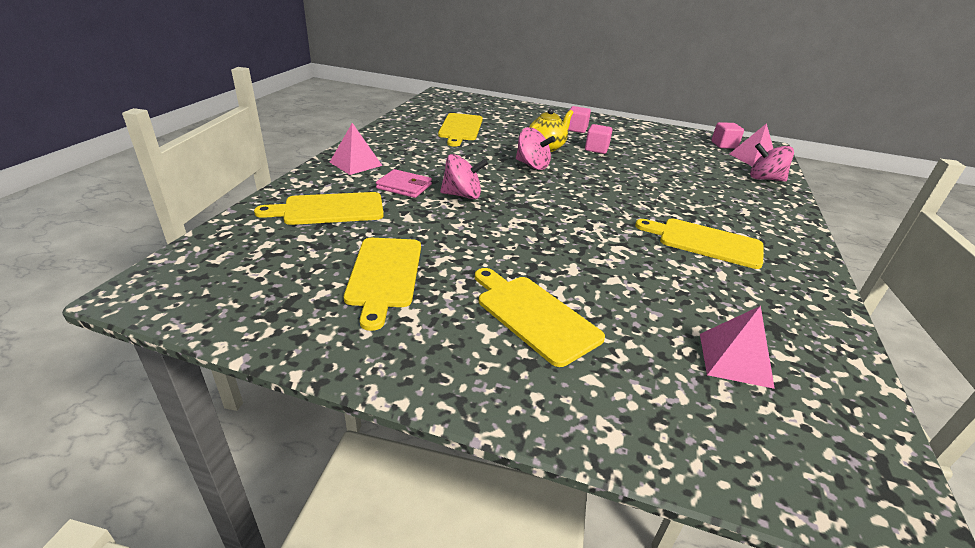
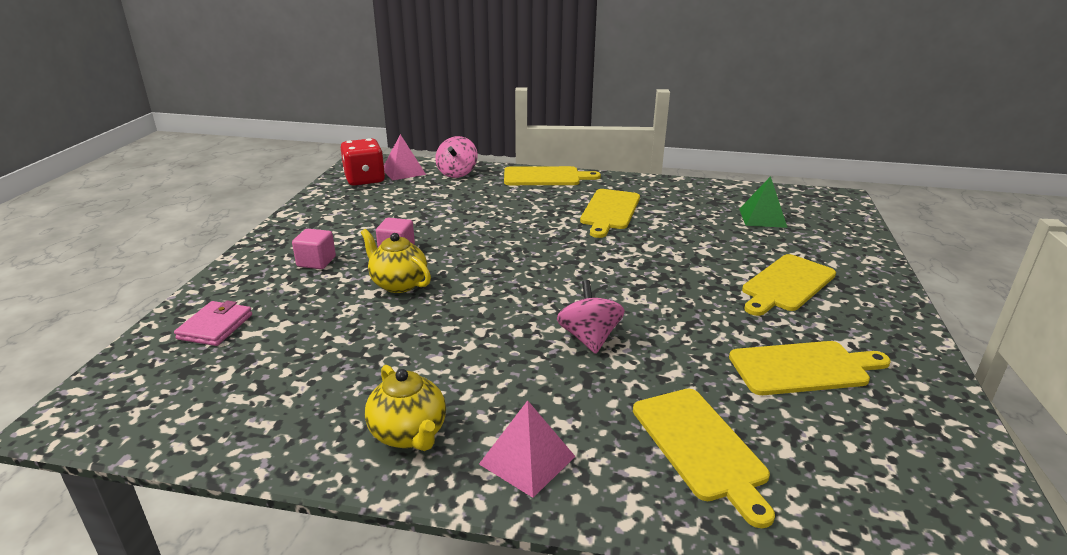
camera: 95 degrees left, 5 degrees down
(393, 142) = (409, 434): none -> yellow teapot
(404, 186) = (589, 390): pink wallet -> pink wallet (215, 327)
(460, 128) = (323, 365): yellow cutting board -> yellow cutting board (545, 177)
(532, 165) = (469, 293): pink spinning top -> none
(724, 145) = (365, 179): pink cube -> red dice
(734, 359) = (762, 218): pink pyramid -> green pyramid

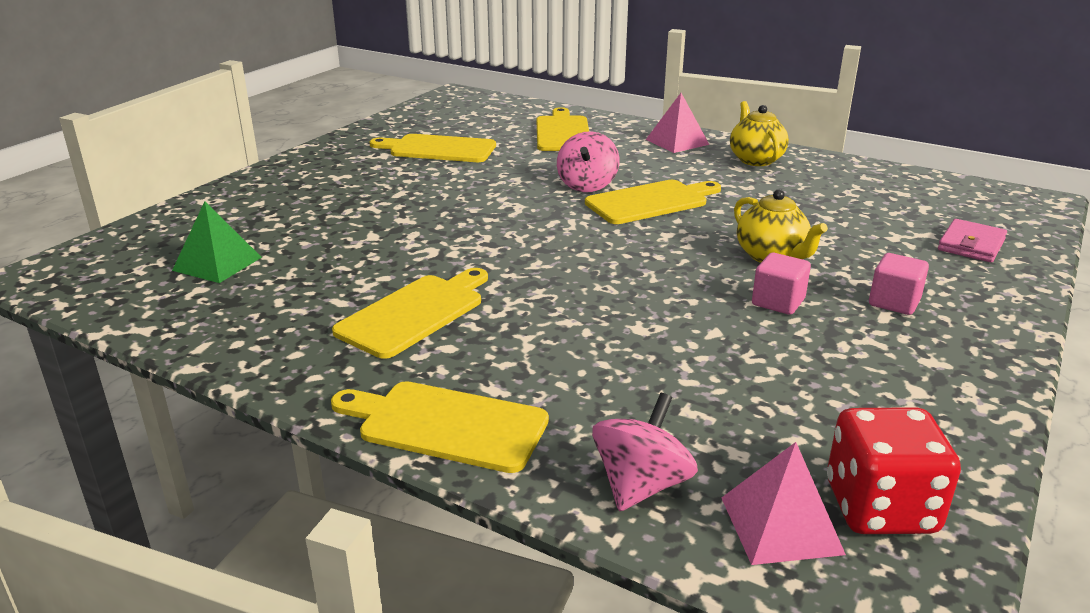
camera: 160 degrees left, 0 degrees up
(786, 284) = (345, 193): yellow cutting board -> yellow cutting board (650, 202)

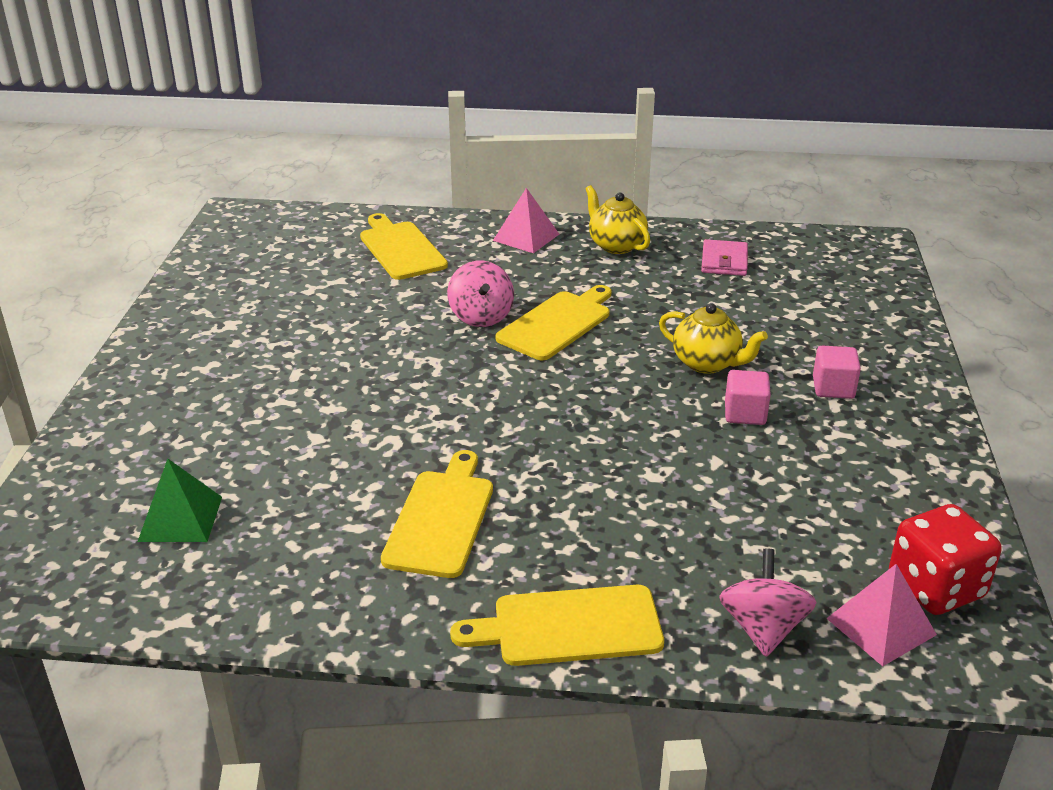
camera: 25 degrees left, 5 degrees up
(438, 149) = (285, 302): yellow cutting board -> none
(971, 245) = (855, 308): pink wallet -> pink wallet (724, 261)

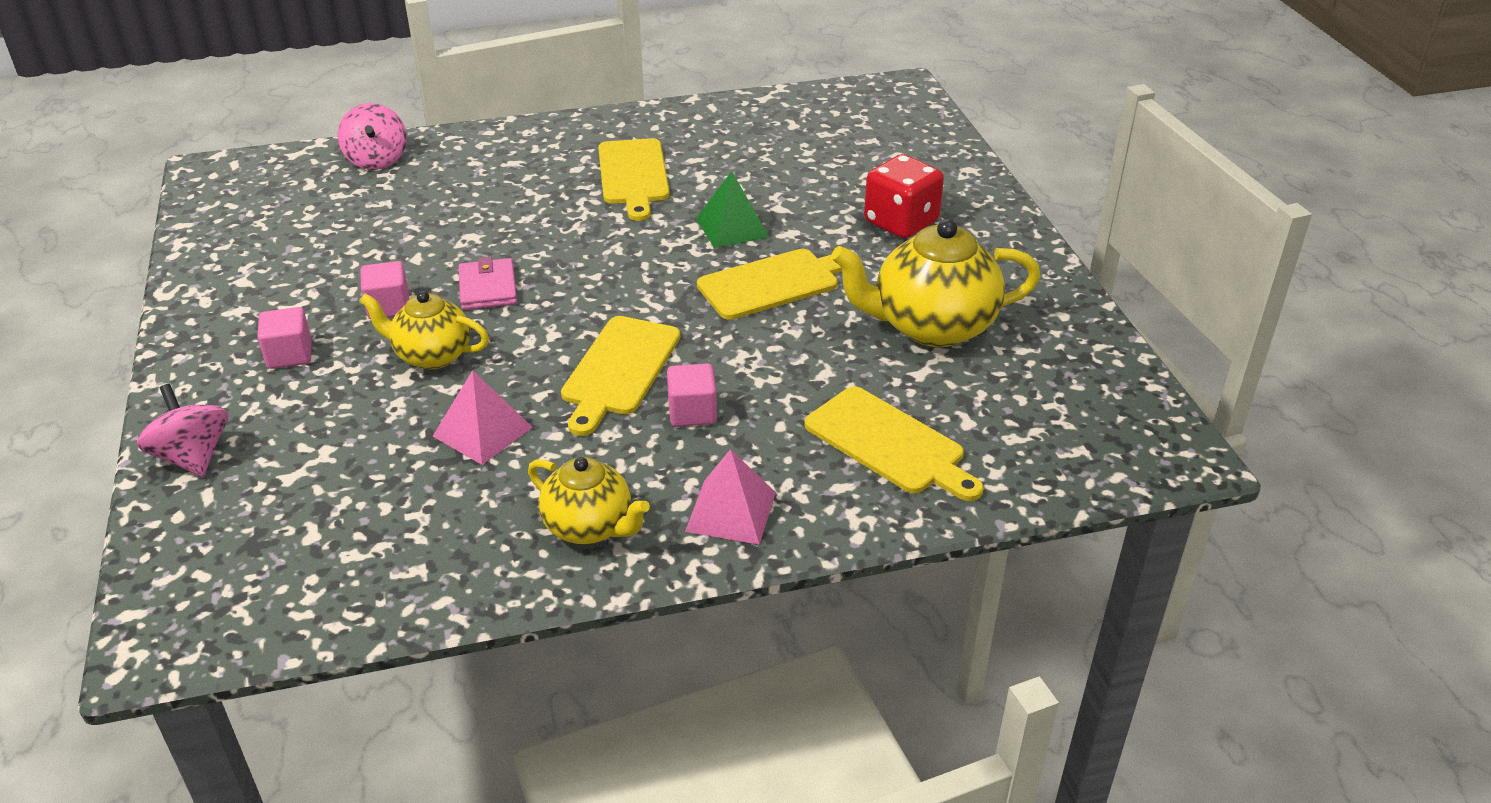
camera: 160 degrees right, 5 degrees up
(180, 518) = (825, 140): green pyramid -> green pyramid (732, 227)
(295, 306) = (931, 326): none -> yellow teapot
(481, 316) = (713, 360): pink spinning top -> pink spinning top (193, 456)
(518, 288) = (692, 412): none -> pink cube
(569, 626) = (511, 138): yellow cutting board -> yellow cutting board (773, 283)
(724, 261) = (419, 531): pink wallet -> pink wallet (488, 288)
(881, 626) = (291, 175): pink pyramid -> pink pyramid (482, 431)
(935, 587) = (241, 204): red dice -> red dice (901, 222)

